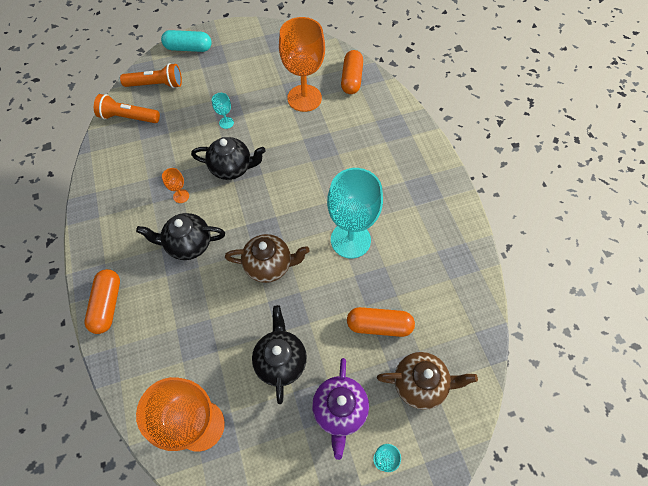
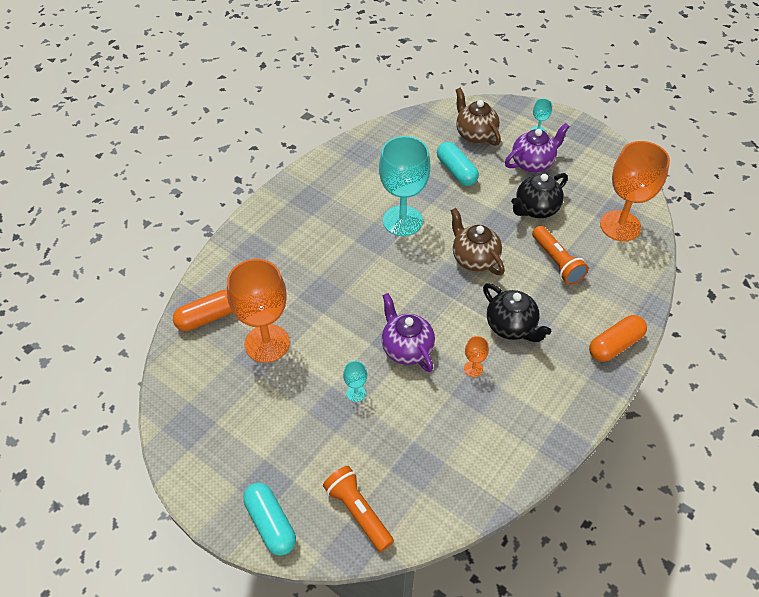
camera: 125 degrees left, 10 degrees down
(128, 117) = (428, 501): orange flashlight -> orange flashlight (556, 262)
(232, 168) = (406, 348): black teapot -> purple teapot
(379, 325) = (456, 171): orange capsule -> turquoise capsule

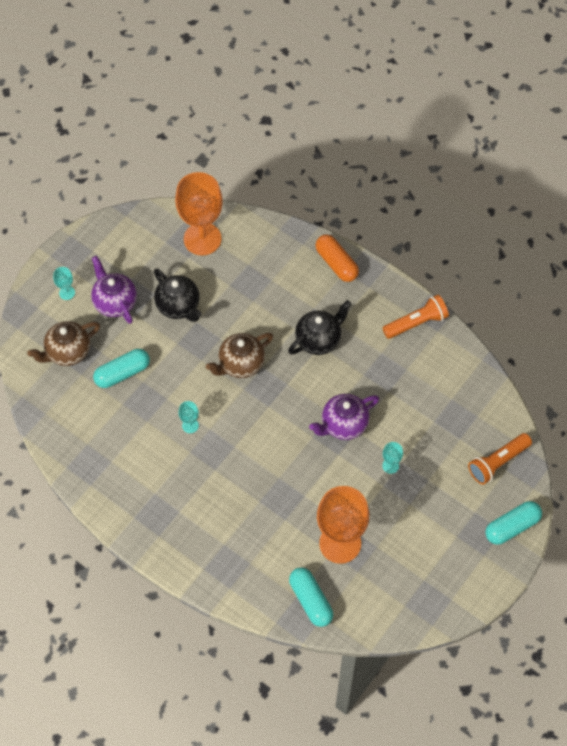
camera: 90 degrees left, 10 degrees up
(207, 317) = (310, 600): orange capsule -> turquoise capsule
(402, 221) = (190, 425): turquoise goblet -> turquoise goblet, size x0.41
(473, 369) = (363, 372): orange goblet -> none
(556, 262) = (245, 296): orange flashlight -> orange flashlight (416, 323)

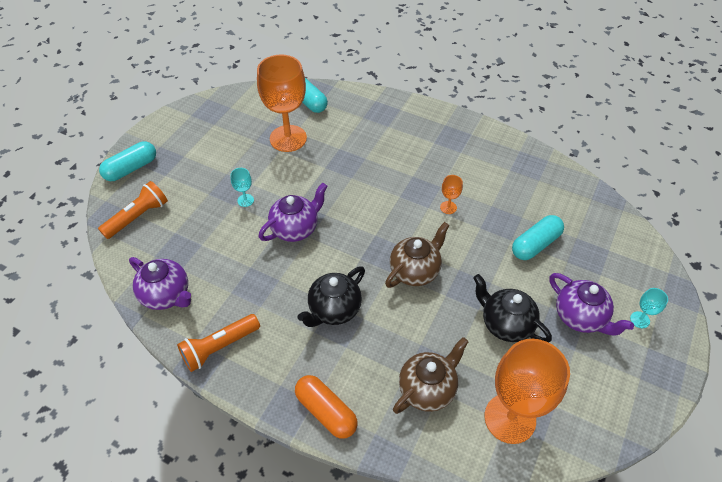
camera: 170 degrees right, 10 degrees down
(68, 352) = (602, 256): brown teapot -> brown teapot (427, 389)
(190, 425) = (448, 207): turquoise goblet -> orange goblet
(462, 375) = (167, 295): none -> purple teapot

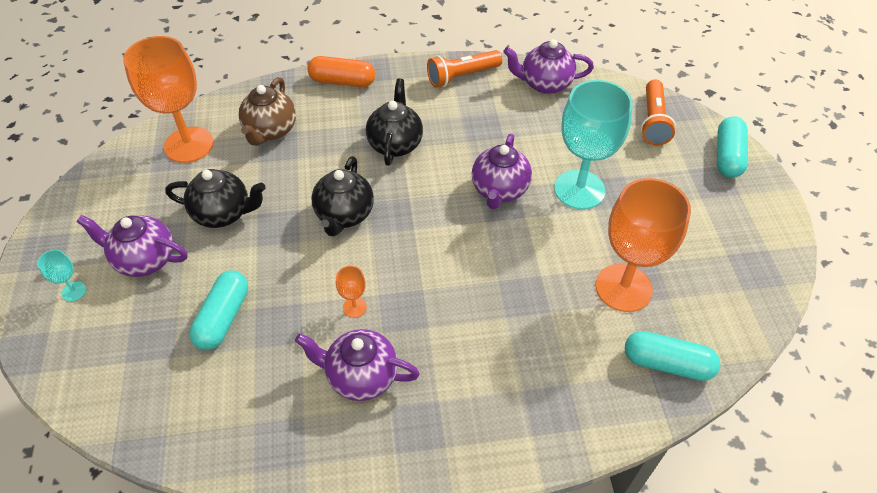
camera: 145 degrees right, 0 degrees up
(219, 347) = (462, 76): orange flashlight -> orange flashlight turned 135 degrees counterclockwise
(245, 200) = (579, 189): turquoise goblet -> turquoise goblet, size x2.42
(415, 271) = (344, 215): brown teapot -> black teapot
(467, 172) = (361, 376): none -> purple teapot

